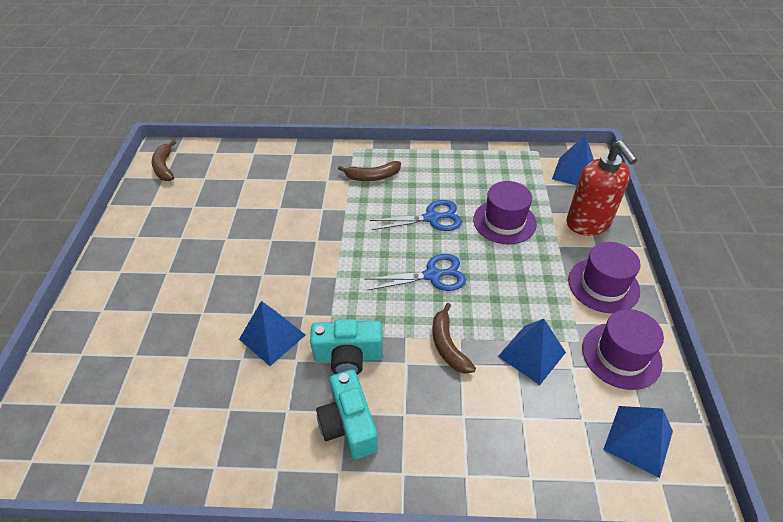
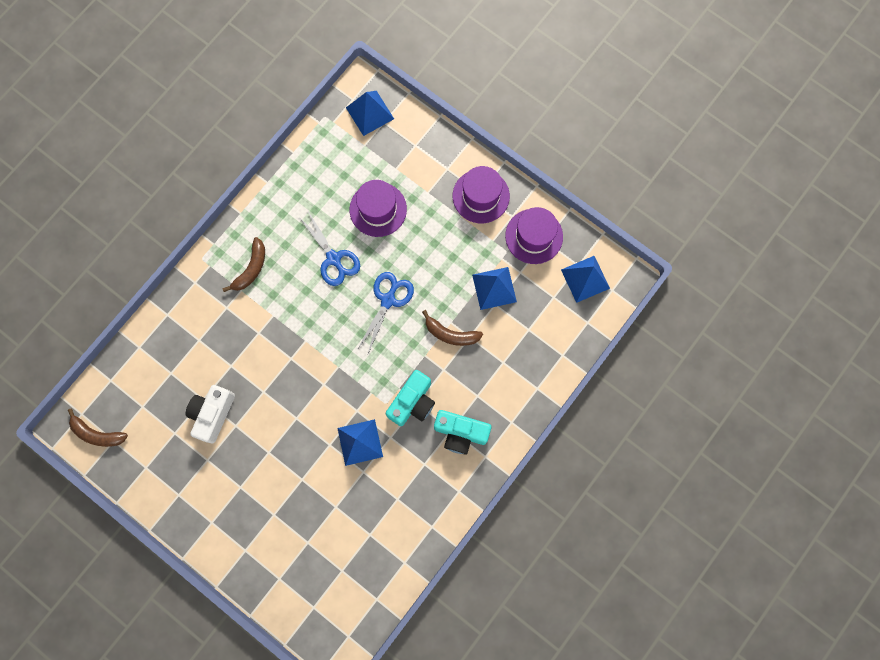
camera: 55 degrees left, 30 degrees up
(227, 219) = (213, 414): none -> white camera
(431, 218) = (333, 258): blue scissors -> blue scissors turned 120 degrees clockwise
(588, 224) = (425, 153): red soap dispenser -> none

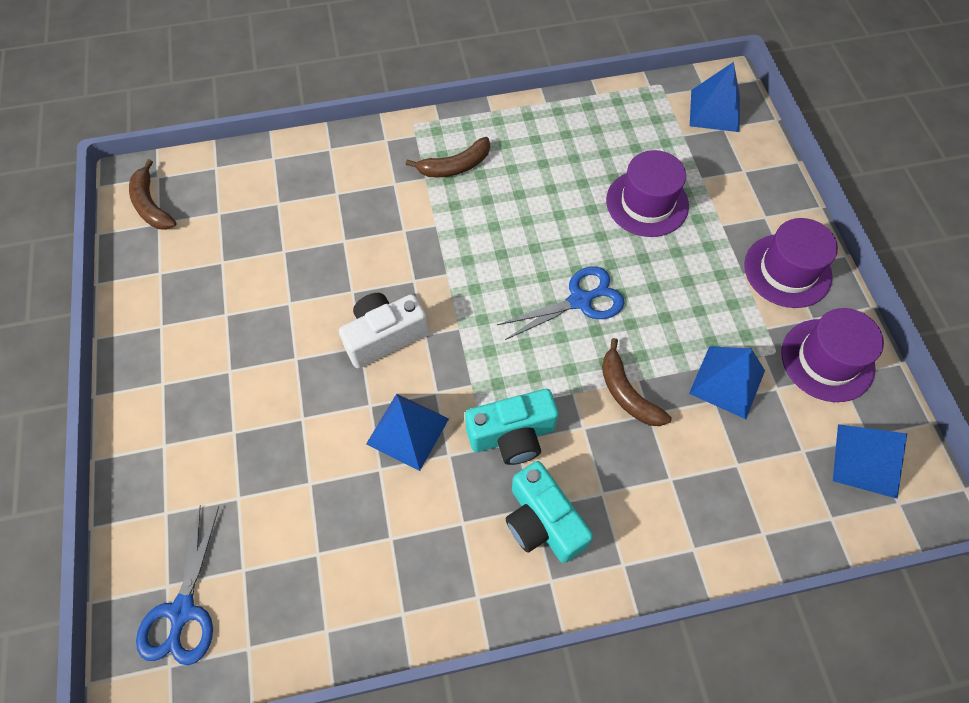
camera: 40 degrees right, 15 degrees down
(213, 414) = (278, 273): white camera -> white camera (384, 337)
(333, 258) = (553, 216): blue scissors -> blue scissors (182, 611)

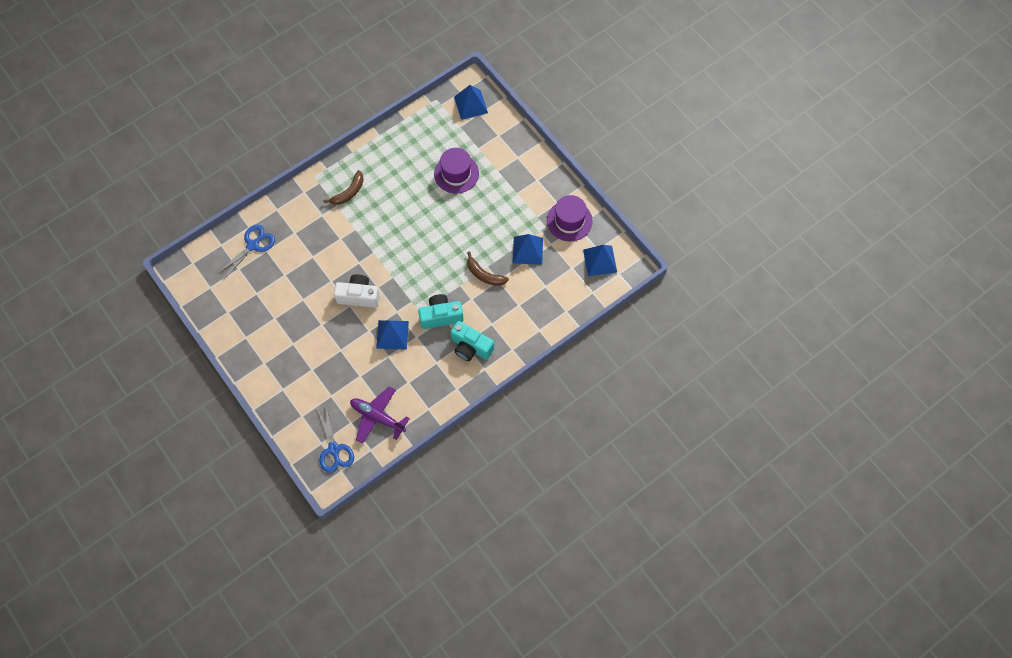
camera: 25 degrees left, 5 degrees up
(151, 205) = (200, 279): brown banana -> none
(298, 583) = (377, 417): none -> purple plane
(384, 337) = (359, 296): white camera -> white camera turned 60 degrees clockwise
(512, 435) = (441, 316): turquoise camera -> turquoise camera turned 150 degrees counterclockwise
(580, 301) = (444, 239): blue scissors -> blue scissors (253, 245)
(787, 270) = (537, 182): purple hat -> none

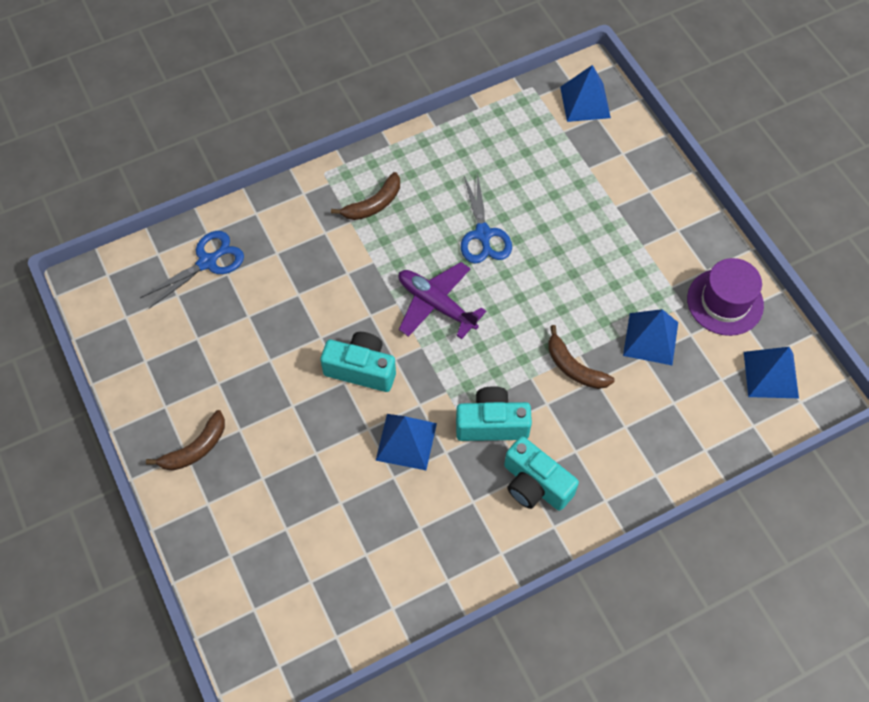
camera: 10 degrees right, 5 degrees down
(269, 359) = (195, 448): none -> brown banana
(334, 449) = (274, 624): blue scissors -> blue scissors (483, 234)
(359, 296) = (361, 369): white camera -> turquoise camera
(377, 417) = (358, 580): purple plane -> purple plane (436, 304)
(456, 173) = (548, 201): purple hat -> none

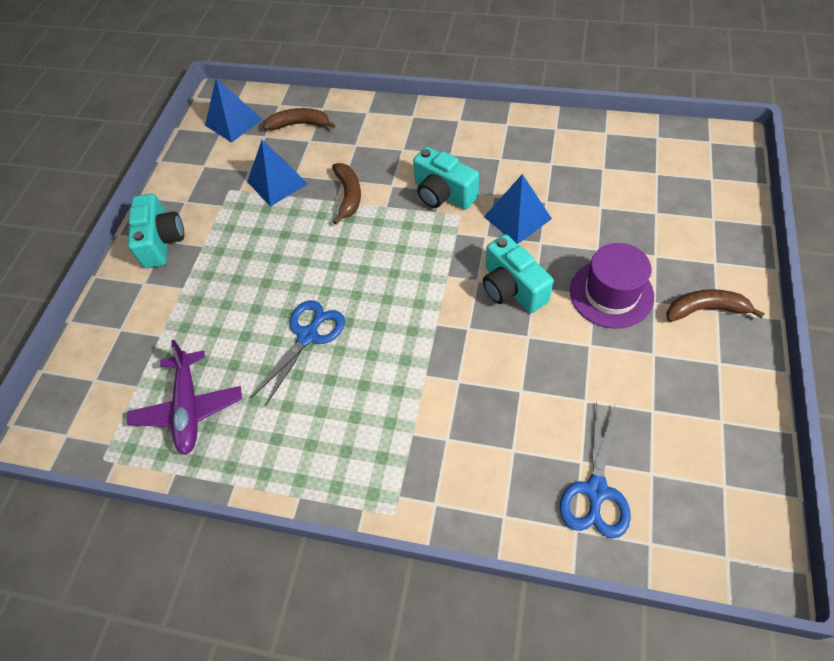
camera: 135 degrees left, 5 degrees down
(207, 262) = (596, 490): blue scissors -> blue scissors turned 75 degrees counterclockwise
(373, 204) = (375, 436): brown banana -> brown banana (300, 124)
(436, 304) = (405, 301): purple plane -> purple plane (189, 408)
(535, 484) = (449, 146): turquoise camera -> turquoise camera (162, 241)
(585, 102) = (83, 403): blue pyramid -> none
(725, 302) = (202, 175): purple hat -> purple hat (611, 293)

